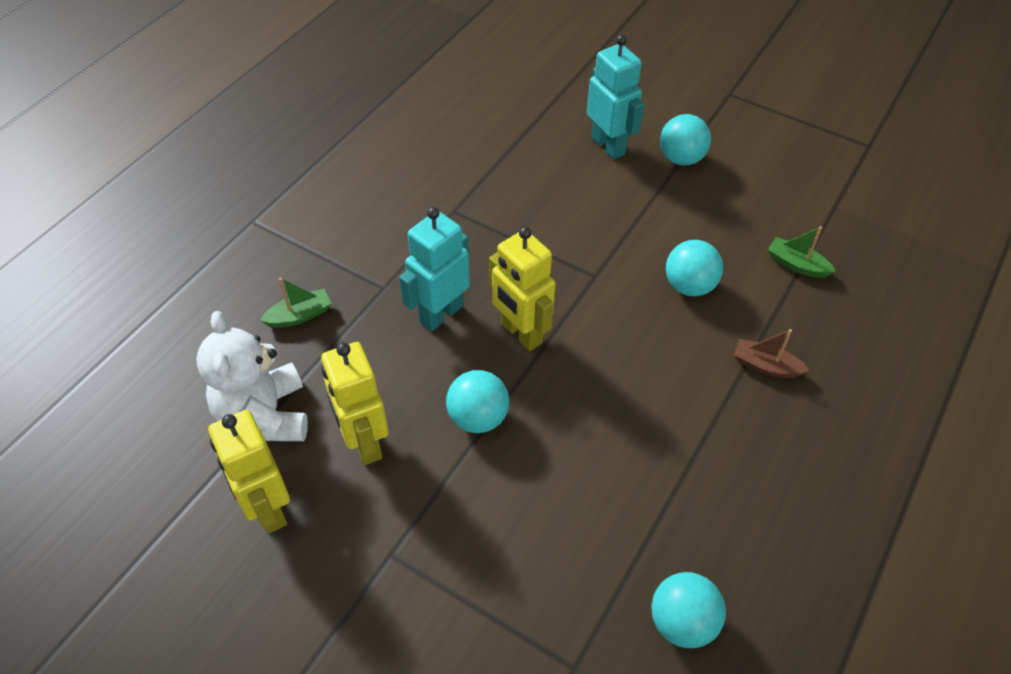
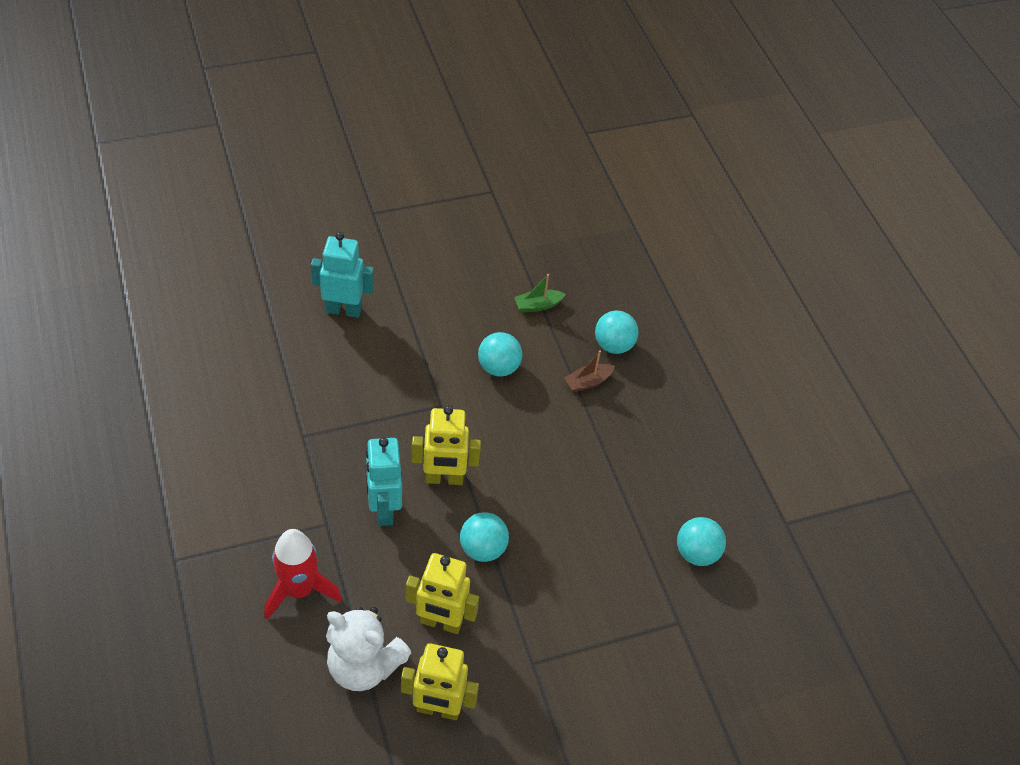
camera: 55 degrees left, 0 degrees up
(300, 315) = (299, 590): green boat -> red rocket
(681, 158) = (398, 284): turquoise ball -> turquoise ball (613, 345)

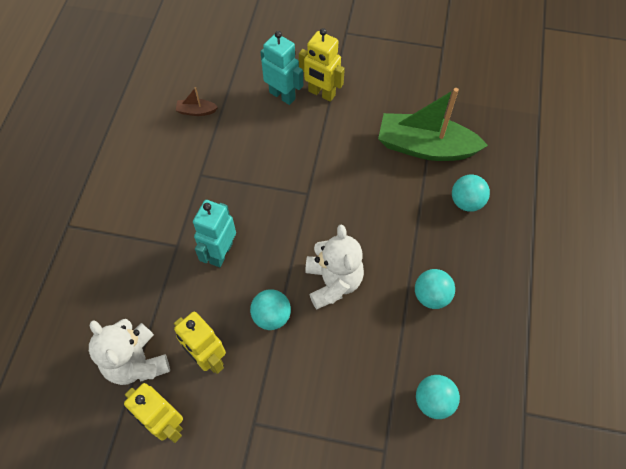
camera: 35 degrees right, 10 degrees up
(299, 590) = (129, 285): red rocket -> none
(444, 479) = (276, 250): yellow robot -> yellow robot (321, 93)
(498, 367) = (367, 182): turquoise ball -> turquoise ball (431, 296)
(526, 485) = (333, 282): none -> white teddy bear
(537, 305) = (425, 147): green boat -> green boat, size x2.44
(588, 382) = (428, 222): brown boat -> brown boat (196, 111)

